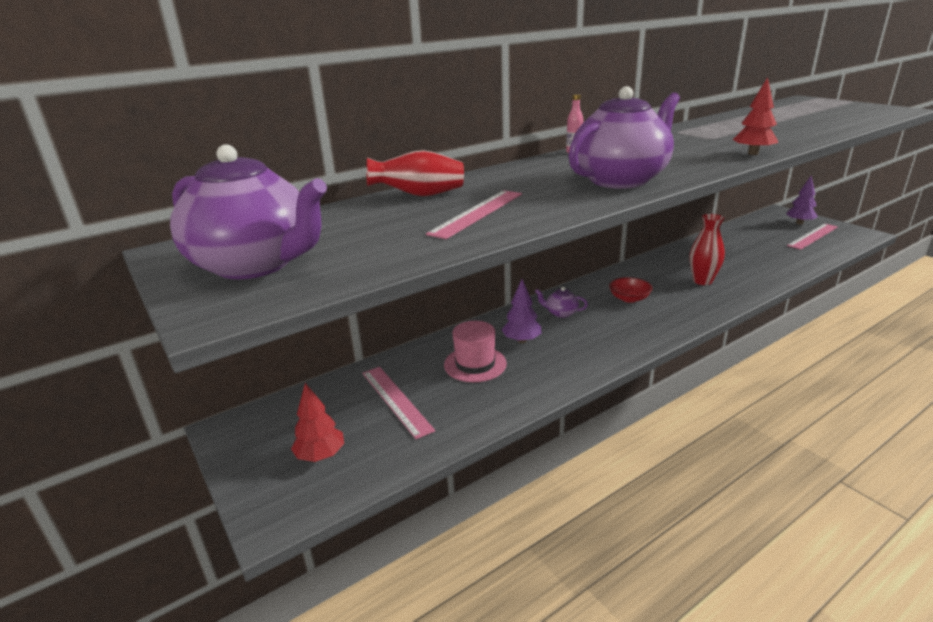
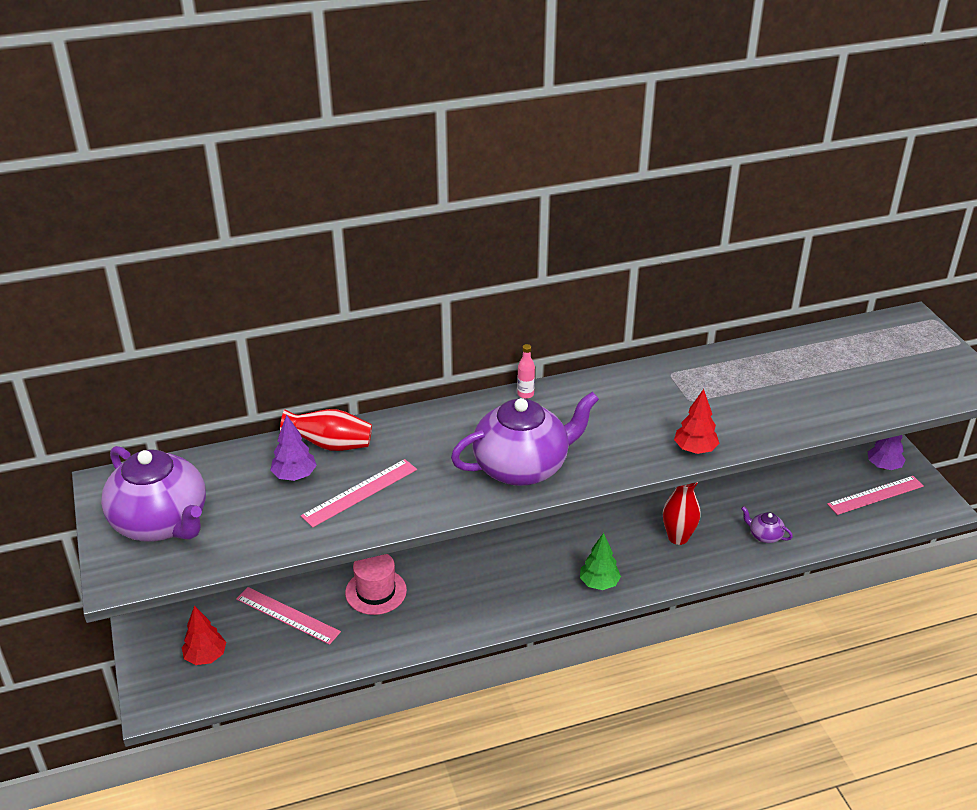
camera: 15 degrees right, 10 degrees up
(396, 400) = (288, 615): pink ruler -> pink ruler turned 45 degrees counterclockwise
(521, 340) = (435, 573): purple tree -> purple tree (294, 476)
(561, 313) = (496, 545): purple teapot -> purple teapot (764, 535)
(629, 298) = (579, 543): red bowl -> none
(670, 319) = (599, 583): none -> green tree

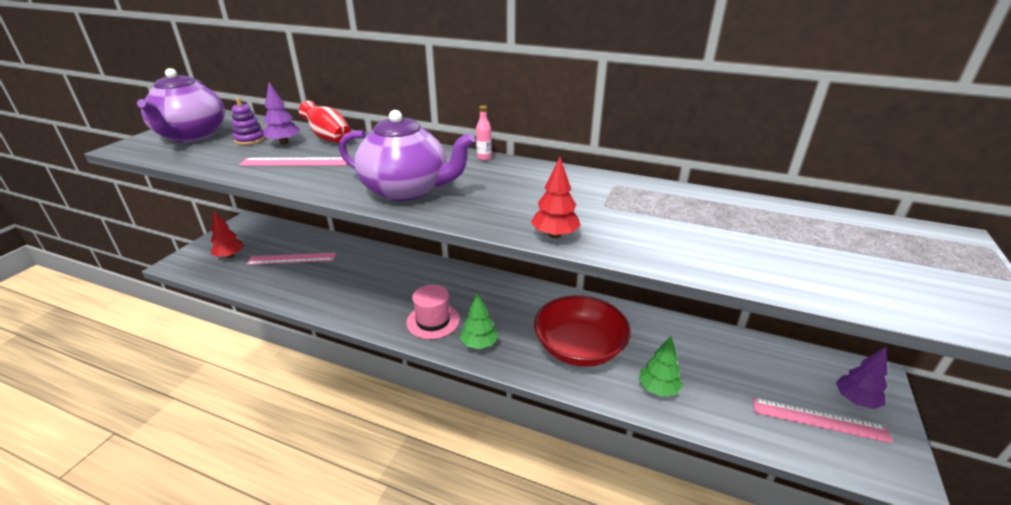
camera: 40 degrees right, 5 degrees down
(246, 492) = (250, 140): none -> purple stacking toy
(288, 615) = (292, 258): pink ruler -> pink ruler turned 75 degrees counterclockwise
(376, 591) = (348, 271): pink hat -> pink hat (433, 321)
(678, 537) = (579, 348): red vase -> red bowl
(764, 535) = (658, 389): purple teapot -> green tree

